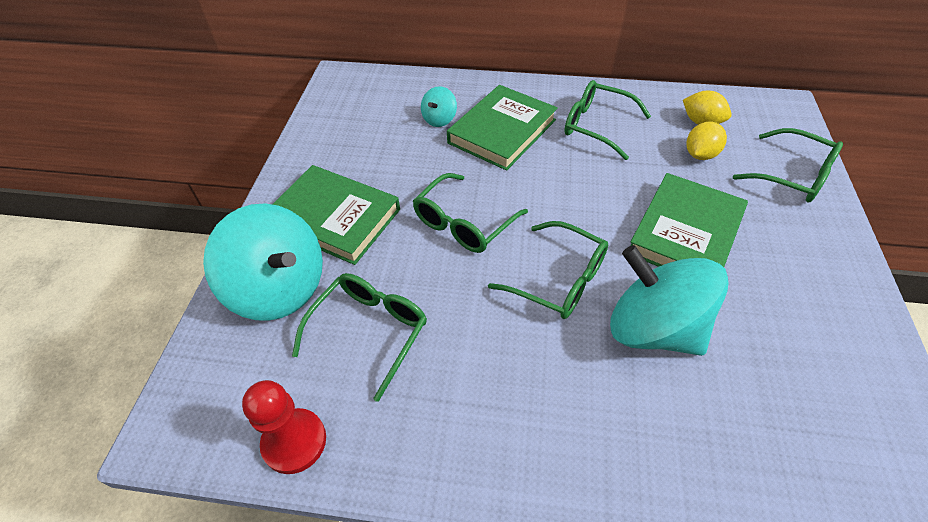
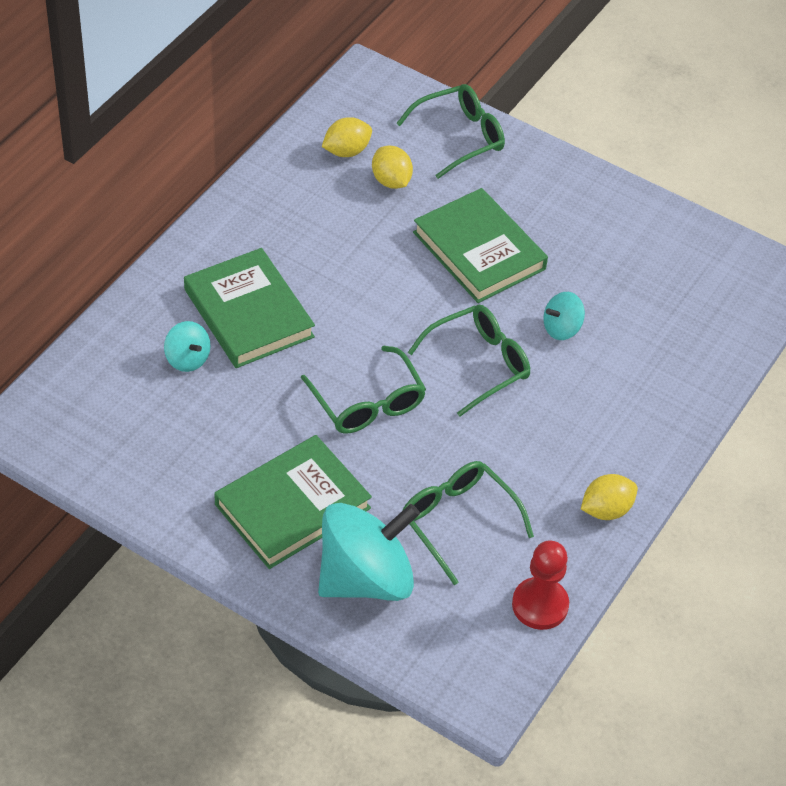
camera: 70 degrees left, 0 degrees up
(448, 461) = (606, 510): none -> yellow lemon
(597, 126) = (295, 232): green glasses -> none
(653, 328) = (561, 328): turquoise spinning top -> turquoise spinning top, size x0.46

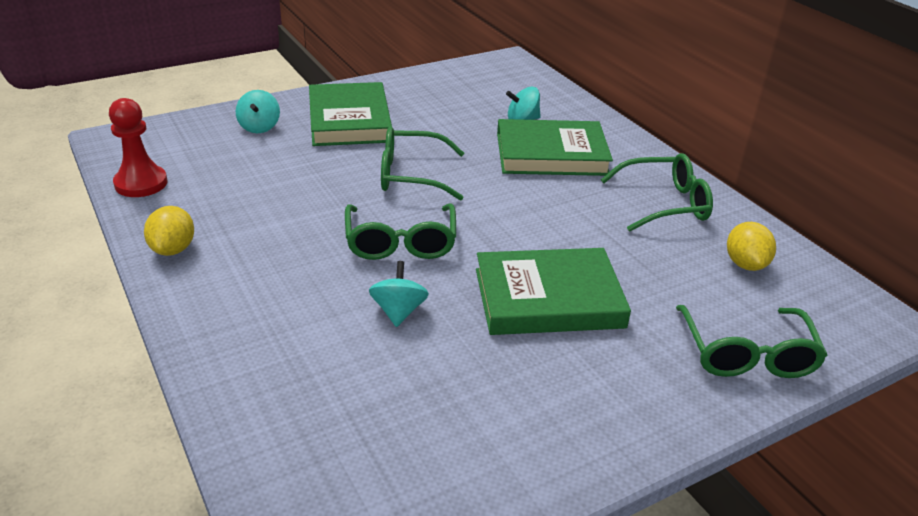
camera: 120 degrees right, 15 degrees down
(365, 578) = (259, 127): turquoise spinning top -> turquoise spinning top, size x0.46
(391, 181) = (686, 277): yellow lemon -> none
(458, 522) = (256, 176): green glasses -> green glasses (663, 204)

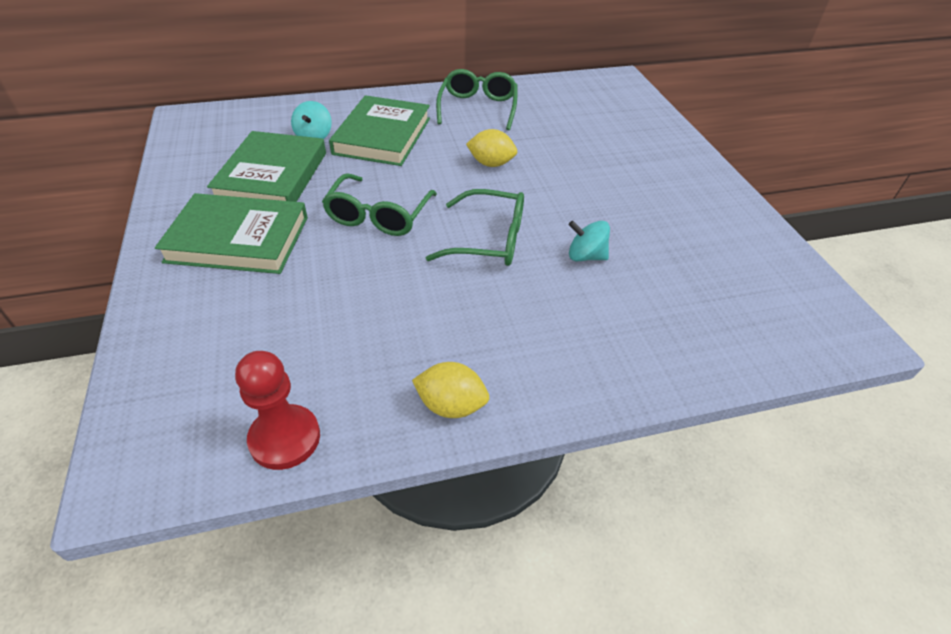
camera: 75 degrees left, 10 degrees up
(259, 127) = (203, 313): turquoise spinning top -> none
(548, 298) = (581, 182): green book -> green book (272, 176)
(745, 264) = (558, 100): yellow lemon -> yellow lemon (491, 164)
(746, 353) = (645, 126): green glasses -> none

